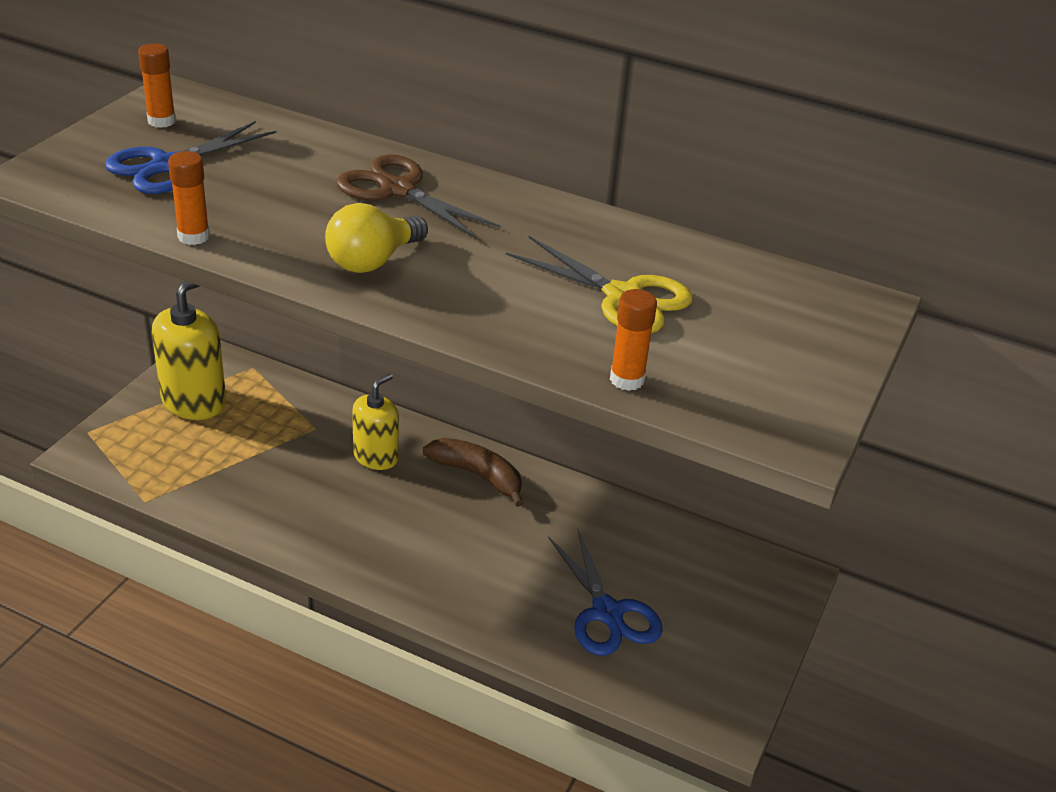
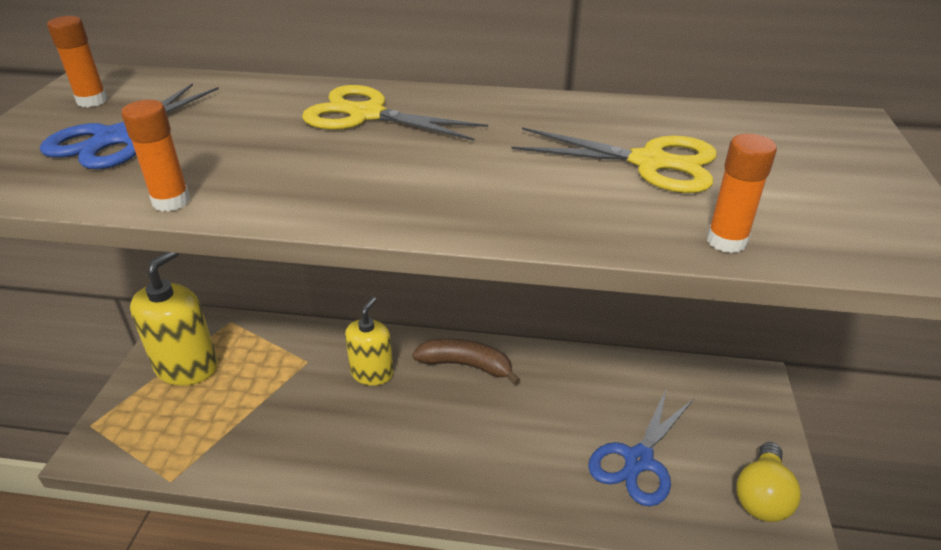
camera: 15 degrees left, 0 degrees up
(373, 261) = (383, 183): yellow light bulb -> yellow light bulb (762, 496)
(397, 190) = (366, 115): brown scissors -> yellow scissors
(607, 613) = (638, 460): blue scissors -> blue scissors turned 75 degrees clockwise

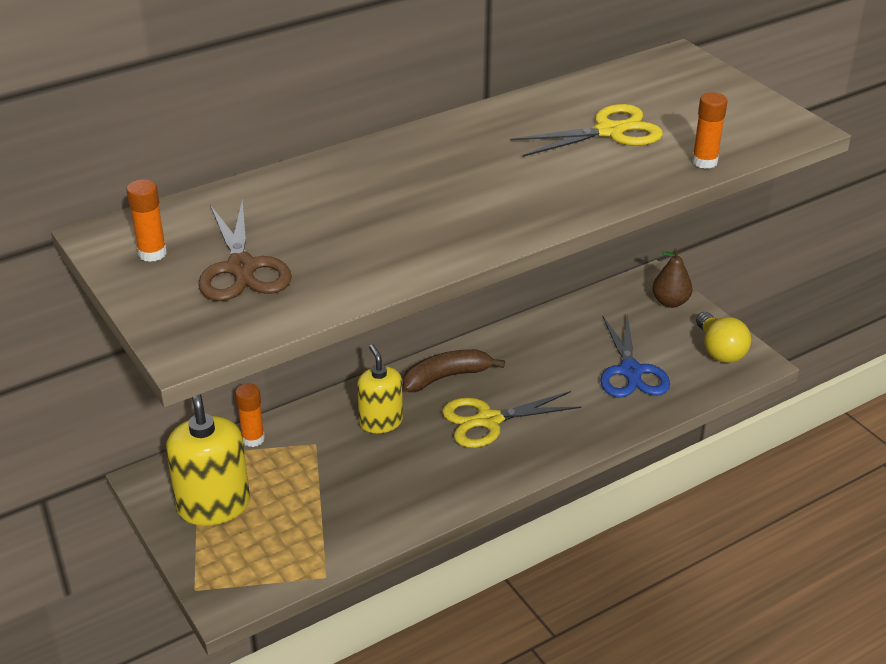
camera: 40 degrees left, 0 degrees up
(115, 138) = (241, 268): blue scissors -> brown scissors
(171, 201) = (376, 284): orange glue stick -> orange glue stick (253, 439)
(366, 115) = (387, 173): yellow scissors -> yellow scissors (488, 420)
(755, 412) = (670, 302): none -> brown pear

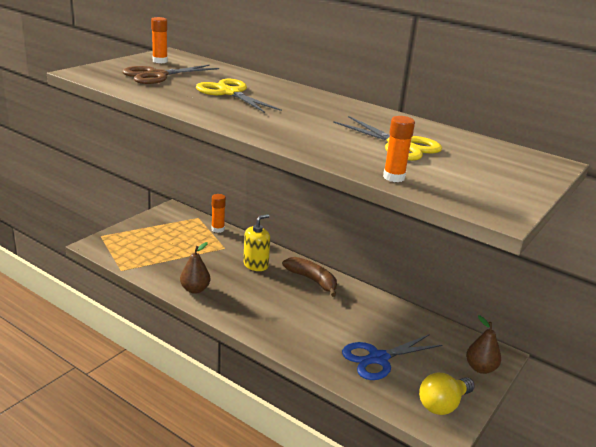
camera: 65 degrees right, 10 degrees down
(214, 505) = (162, 228): yellow soap dispenser -> none
(419, 500) = (195, 289): none -> brown pear
(488, 420) = (282, 303): yellow scissors -> yellow scissors (229, 93)

